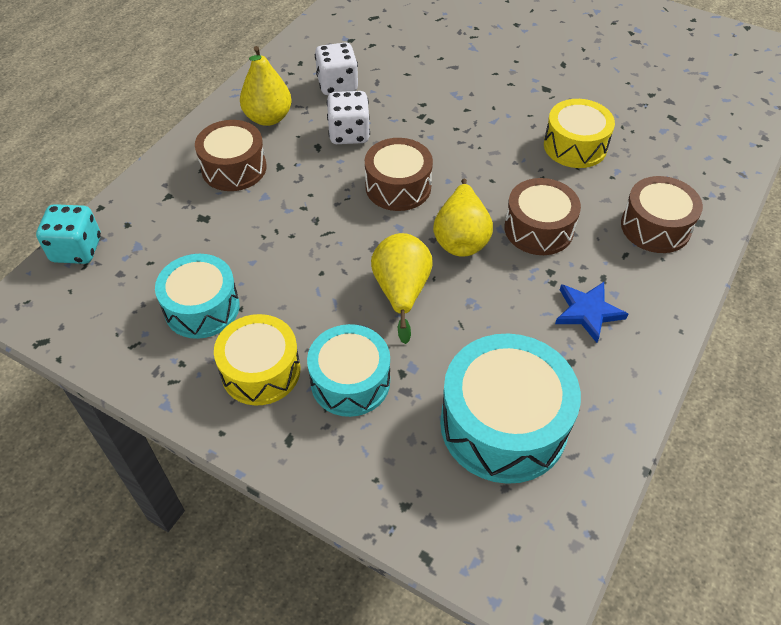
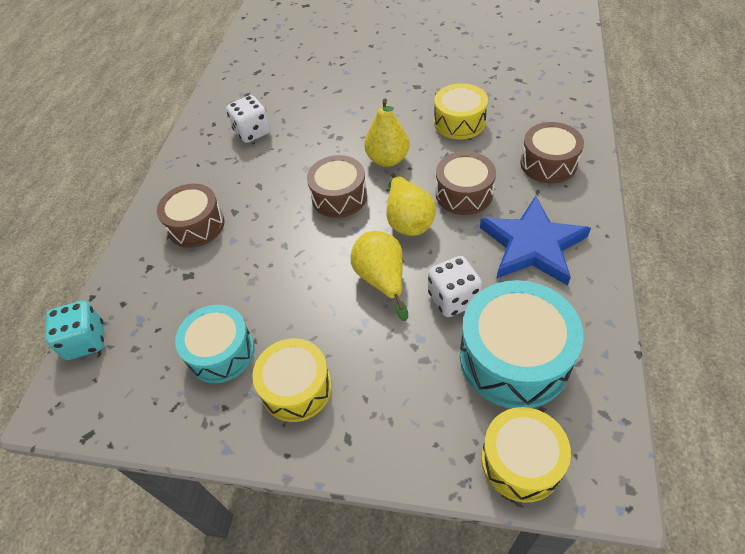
camera: 15 degrees left, 0 degrees up
(268, 118) = (207, 175): yellow pear -> yellow pear (387, 159)
(349, 134) = (280, 167): white dice -> white dice (453, 299)
(350, 381) = (375, 369): turquoise drum -> none
(456, 530) = (521, 461): none -> yellow drum
(587, 312) = (532, 245): blue star -> blue star, size x1.80

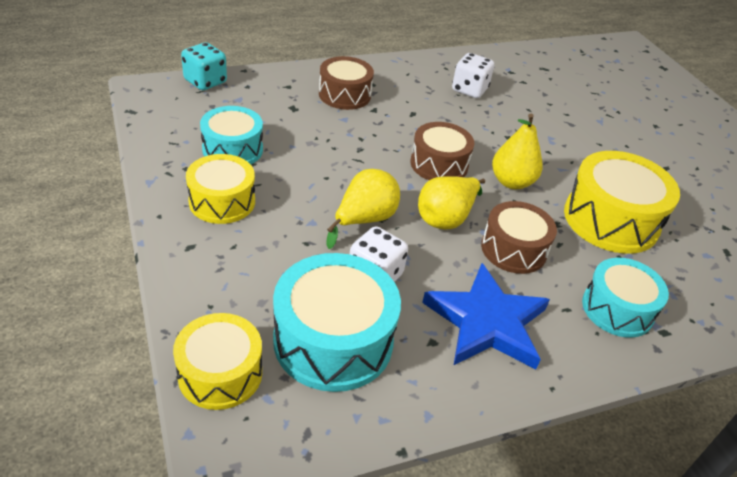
camera: 50 degrees right, 10 degrees down
(459, 122) = (611, 220): yellow drum -> yellow drum, size x1.53
(548, 163) = (617, 309): brown drum -> turquoise drum

